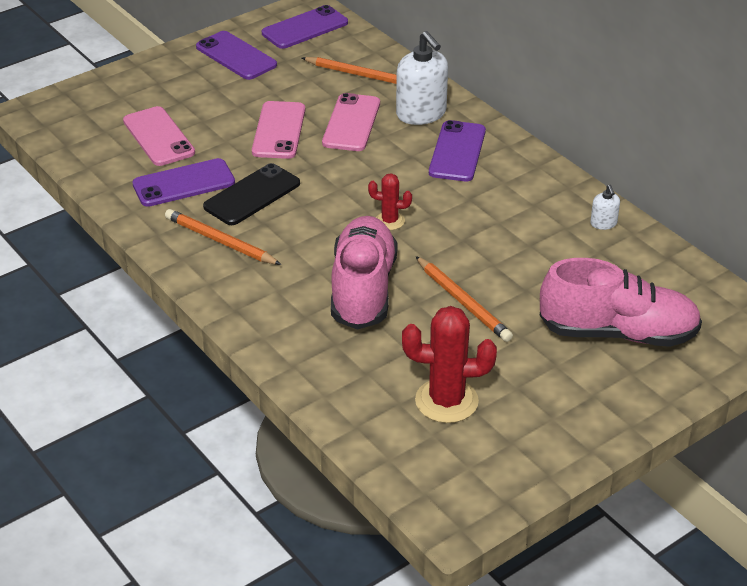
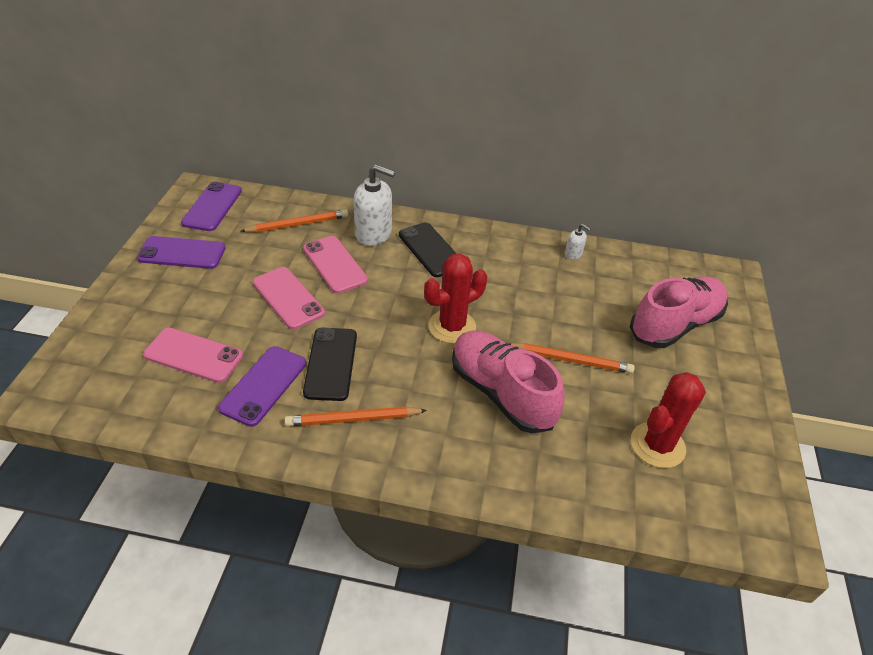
camera: 45 degrees left, 5 degrees up
(389, 221) = (452, 326): red cactus -> red cactus, size x1.84
(457, 152) = (430, 250): purple phone -> black phone

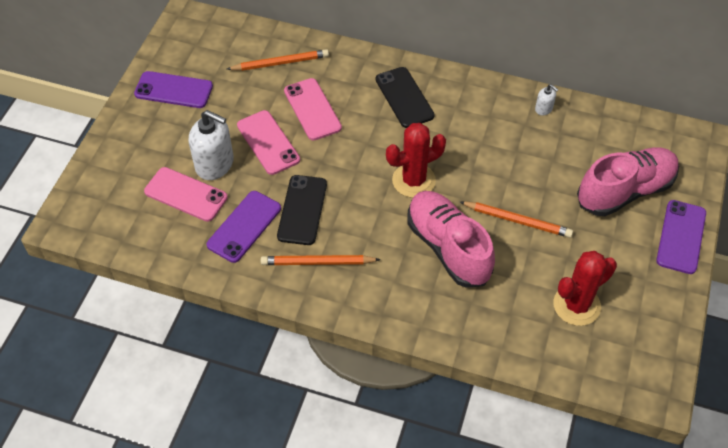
camera: 10 degrees right, 10 degrees up
(212, 207) = (200, 39): purple phone -> purple phone (681, 237)
(373, 233) = (351, 76): white soap dispenser -> white soap dispenser (215, 164)

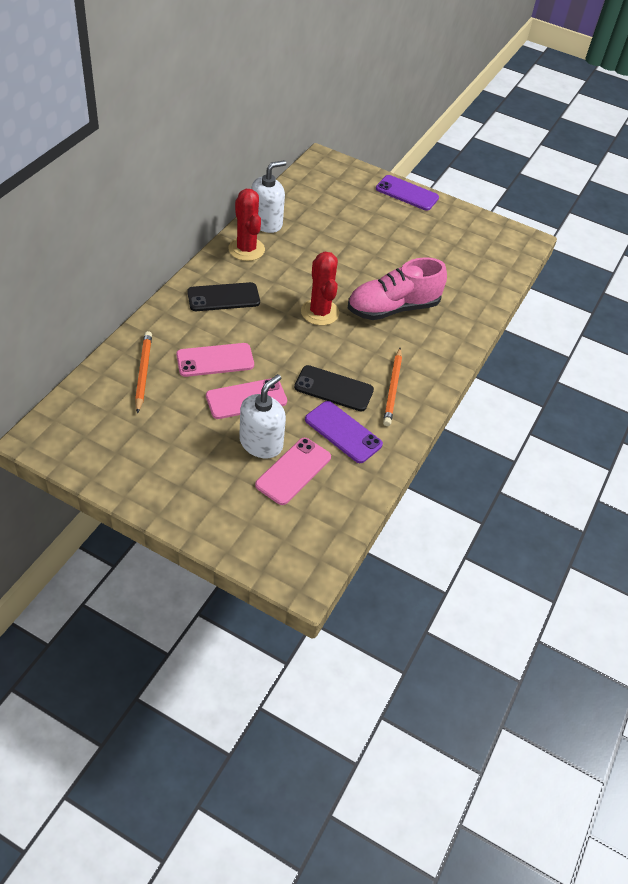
camera: 85 degrees left, 5 degrees down
(173, 90) = (146, 463): purple phone -> none
(517, 221) = (375, 265): orange pencil -> none
(544, 109) = (266, 222): white soap dispenser -> white soap dispenser, size x2.12
(576, 305) = (456, 256): red cactus -> red cactus (246, 249)
(625, 191) = (360, 206): pink shoe -> none

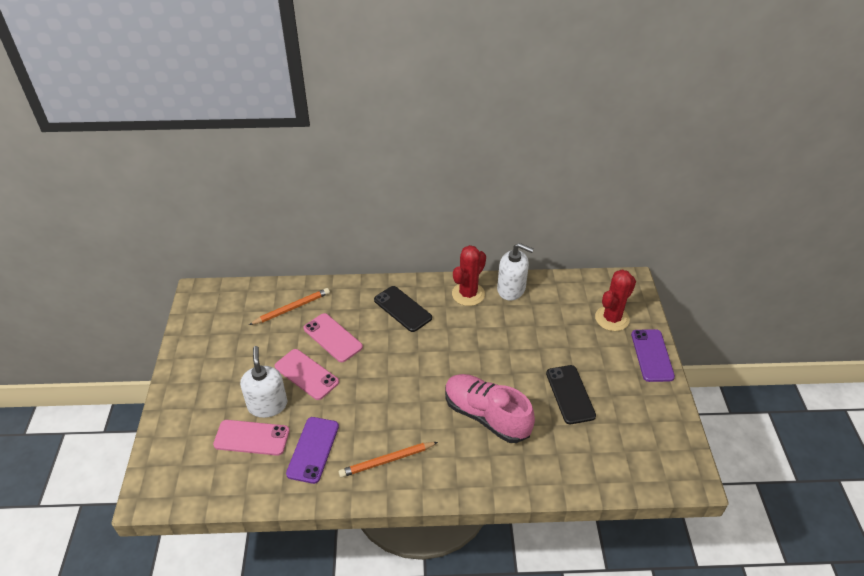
camera: 65 degrees right, 5 degrees down
(261, 443) = (267, 405): white soap dispenser -> white soap dispenser turned 105 degrees counterclockwise
(320, 312) = (437, 371): red cactus -> red cactus (612, 318)
(334, 389) = (357, 421): black phone -> black phone (570, 394)

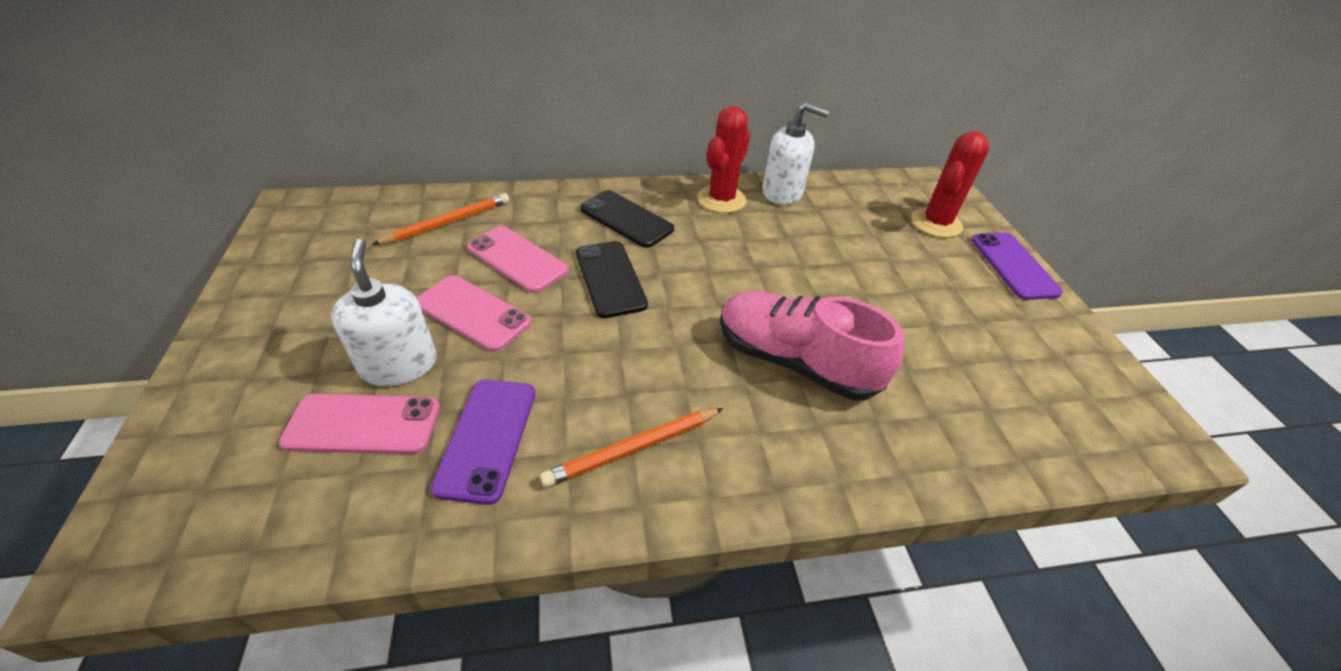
camera: 10 degrees left, 0 degrees up
(570, 394) = (918, 322): black phone -> black phone (610, 278)

